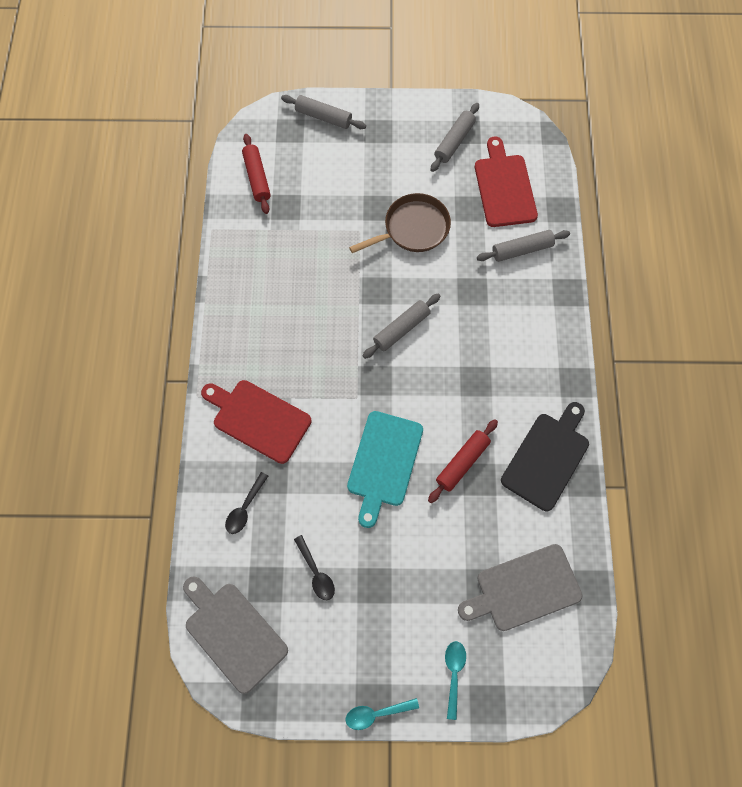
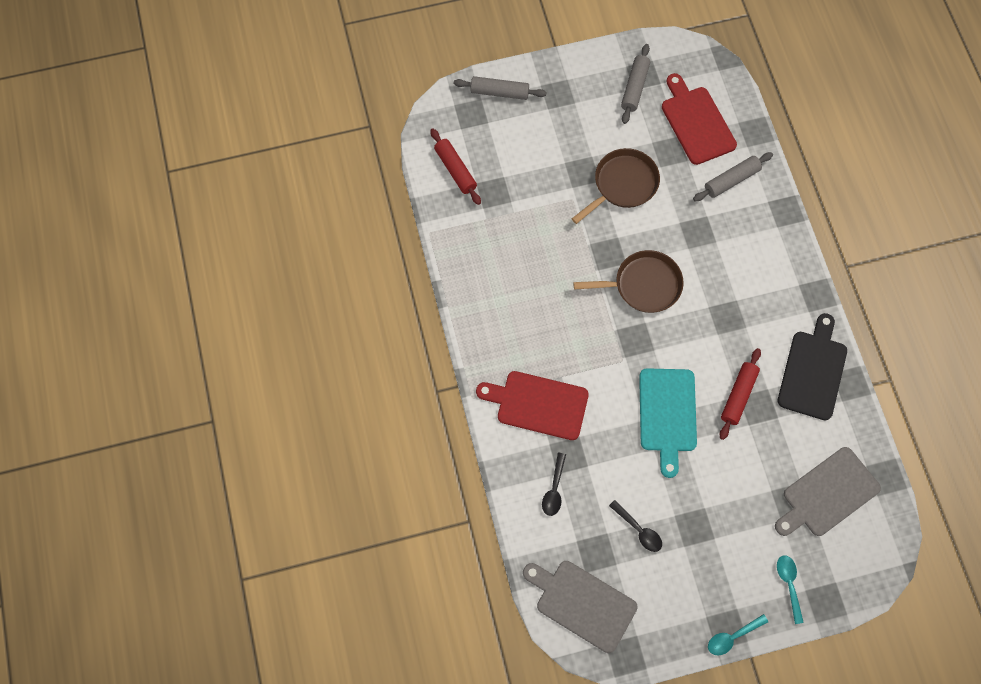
camera: 15 degrees left, 0 degrees up
(401, 329) = (643, 285): grey rolling pin -> brown pan

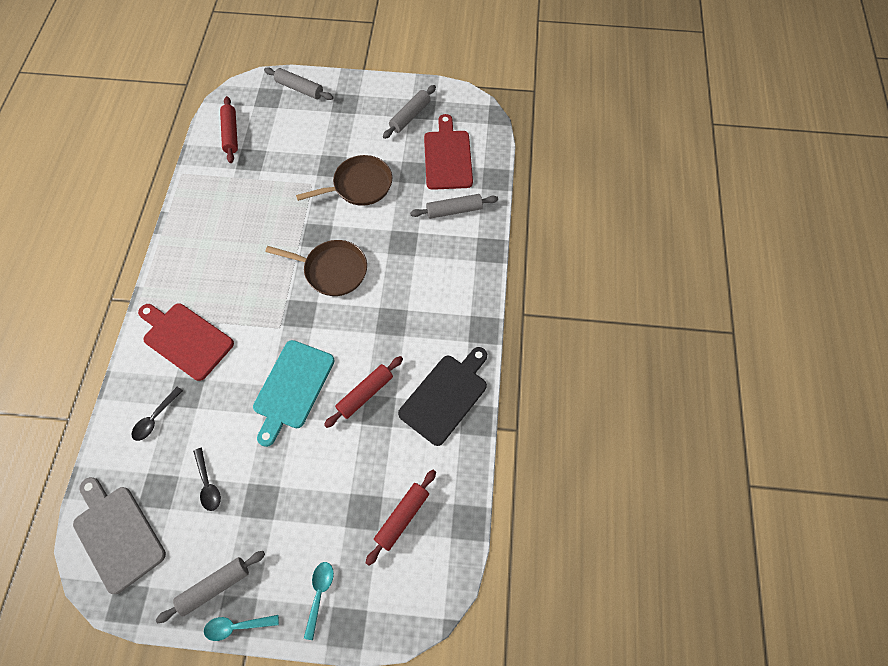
camera: 20 degrees right, 5 degrees down
(695, 613) = (215, 586): none -> grey rolling pin
(827, 494) = (402, 517): grey cutting board -> red rolling pin

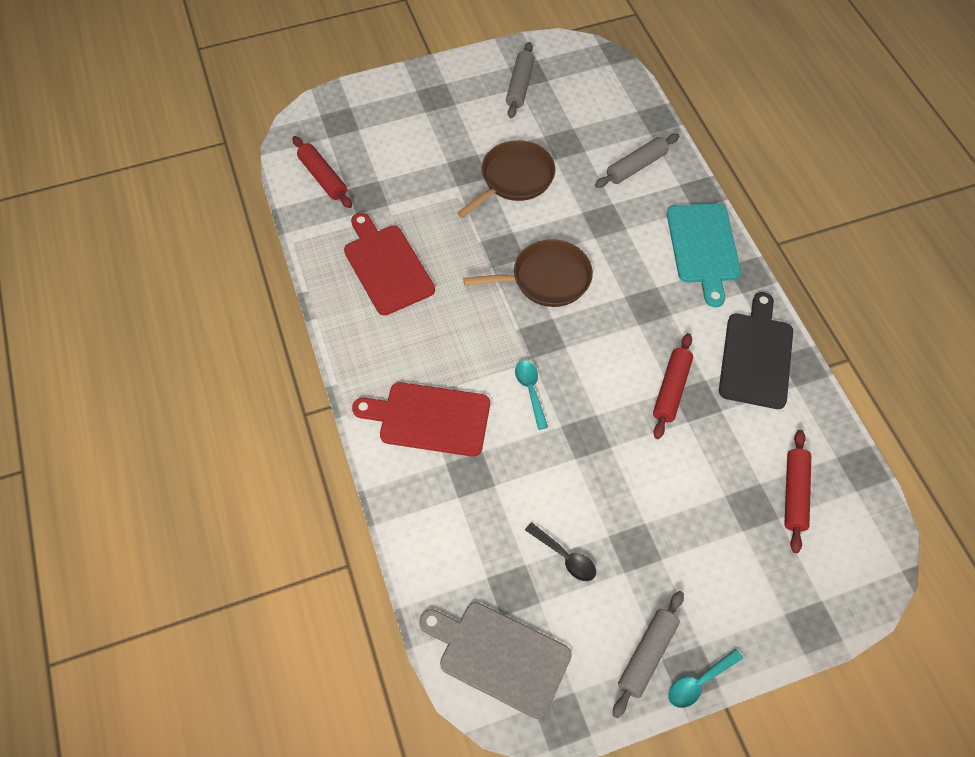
camera: 25 degrees left, 5 degrees down
(155, 418) = (454, 516): black spoon -> none
(292, 388) = (588, 417): turquoise cutting board -> turquoise cutting board (703, 247)
(299, 89) = (371, 99): grey rolling pin -> none
(319, 594) = (763, 608): turquoise spoon -> turquoise spoon (530, 391)
(447, 157) = (591, 114): red cutting board -> red cutting board (387, 266)

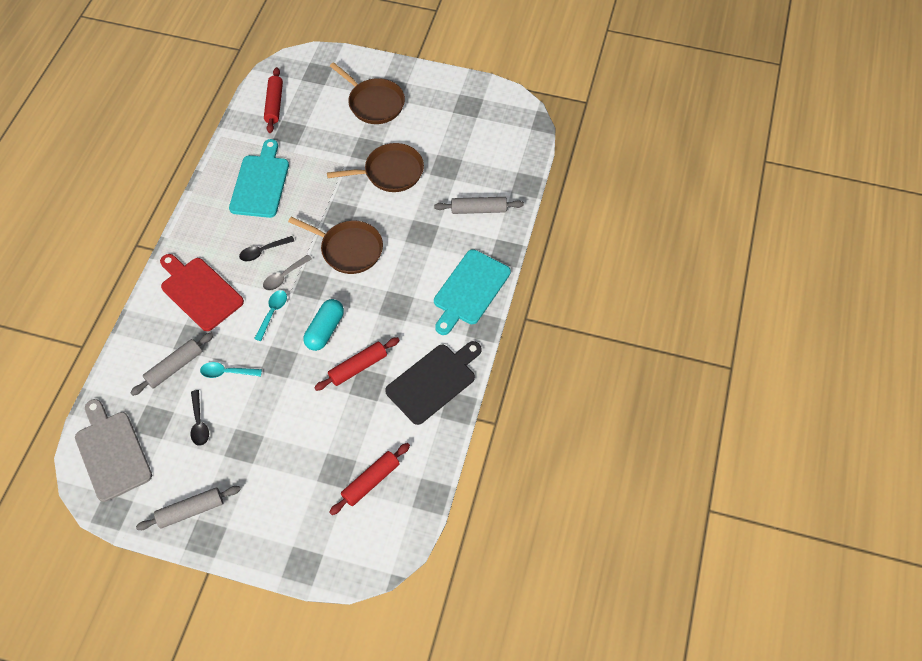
camera: 35 degrees right, 0 degrees up
(387, 266) = (260, 183): red cutting board -> turquoise cutting board
(430, 120) = (374, 103): none -> brown pan
(458, 334) = (263, 251): none -> black spoon
(506, 346) = (284, 276): none -> grey spoon
(520, 86) = (454, 111): grey rolling pin -> grey rolling pin (174, 367)
(602, 374) = (325, 330): none -> turquoise capsule
(699, 682) = (205, 546): turquoise spoon -> turquoise spoon (227, 372)

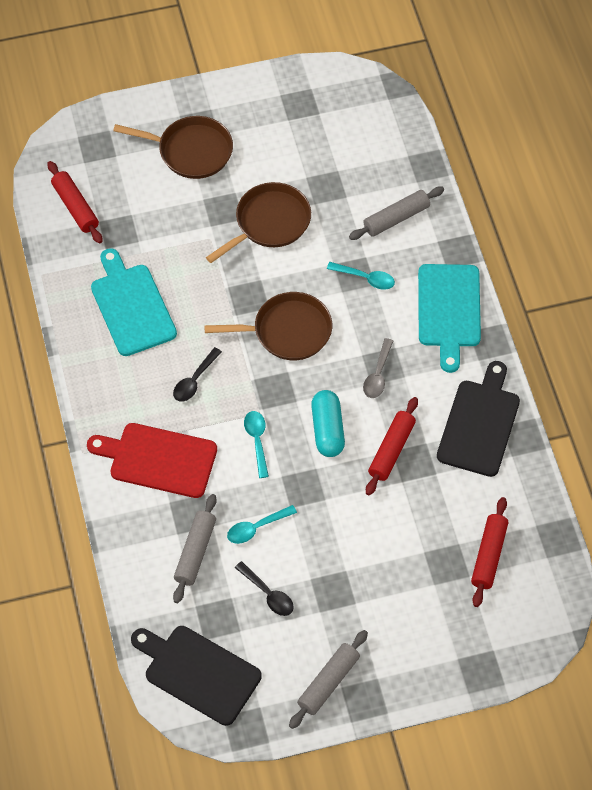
camera: 30 degrees left, 0 degrees up
(112, 452) = (198, 672): grey cutting board -> black cutting board
(284, 276) = (239, 396): grey spoon -> grey spoon (378, 375)
(428, 240) = (366, 278): none -> turquoise spoon

